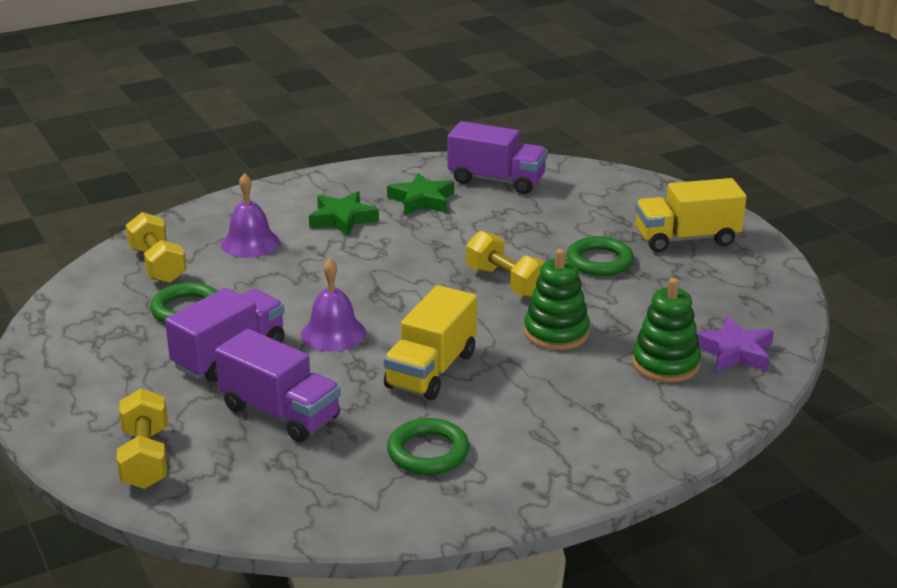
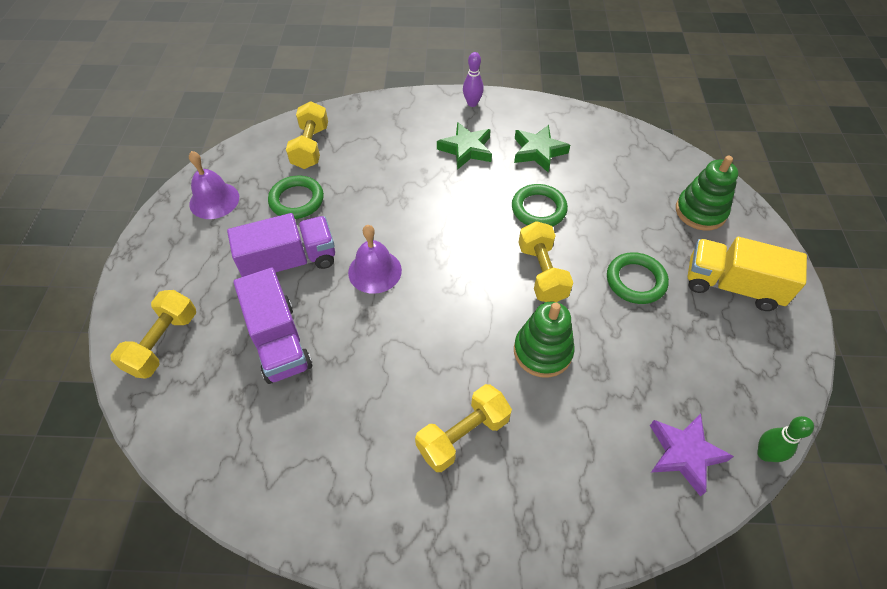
camera: 30 degrees right, 25 degrees up
(250, 243) = (385, 149): purple bell -> purple bell (214, 200)
(314, 183) = (472, 103): none -> purple bowling pin
(428, 452) = (349, 443): green ring -> green ring (538, 209)
(431, 370) = (416, 348): yellow truck -> none
(496, 180) = (611, 151): purple truck -> none
(533, 408) = (463, 435): none -> yellow dumbbell
(665, 364) = (611, 437): green stacking toy -> green stacking toy (700, 211)
(797, 330) = (765, 454): none -> green bowling pin

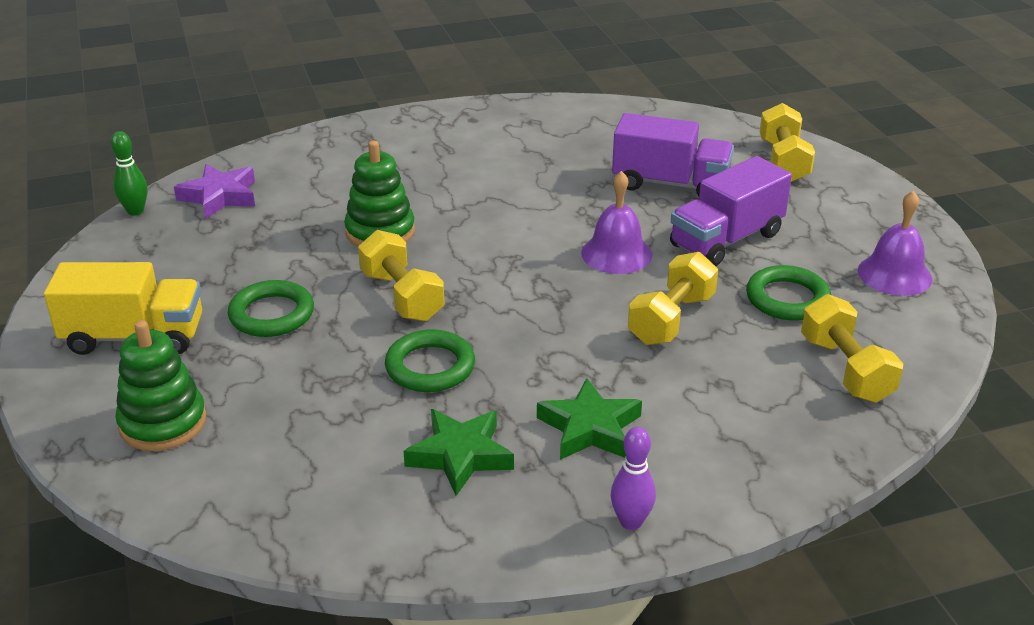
camera: 160 degrees right, 20 degrees down
(279, 341) = (670, 184): purple truck -> purple truck turned 150 degrees clockwise
(463, 435) = (441, 167): yellow dumbbell -> yellow dumbbell (671, 319)

